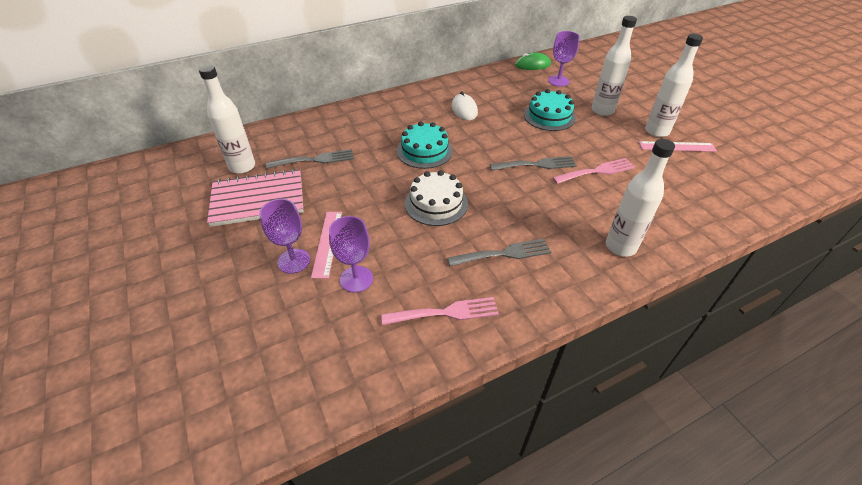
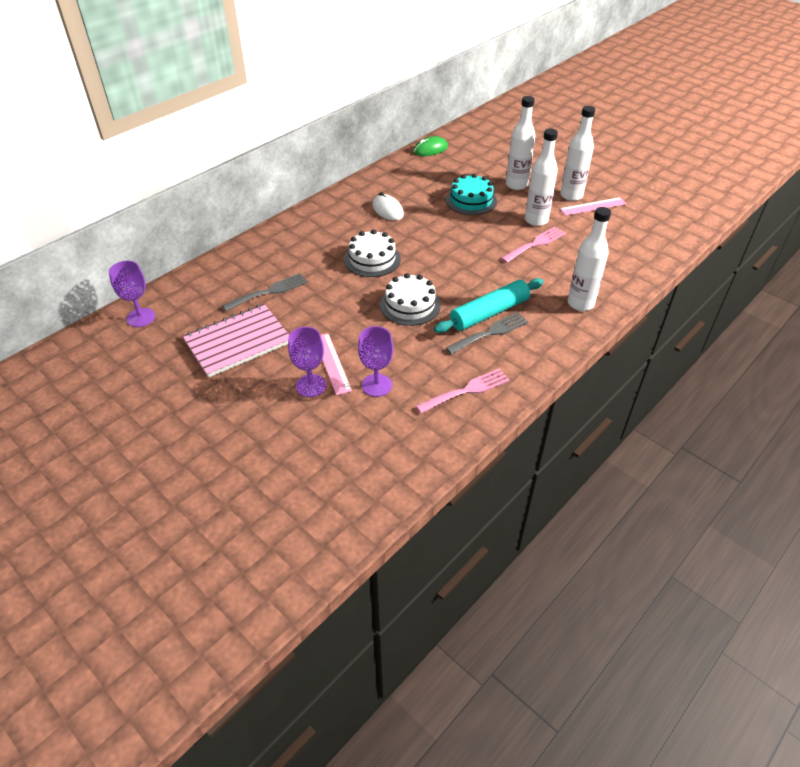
camera: 20 degrees left, 0 degrees up
(242, 167) = (198, 315): white bottle -> white bottle (536, 220)
(424, 151) = (372, 259): turquoise cake -> white cake
(513, 232) = (489, 313): none -> turquoise rolling pin
(537, 164) = (481, 249): grey fork -> none
(558, 81) = (463, 162): purple goblet -> purple goblet (141, 317)

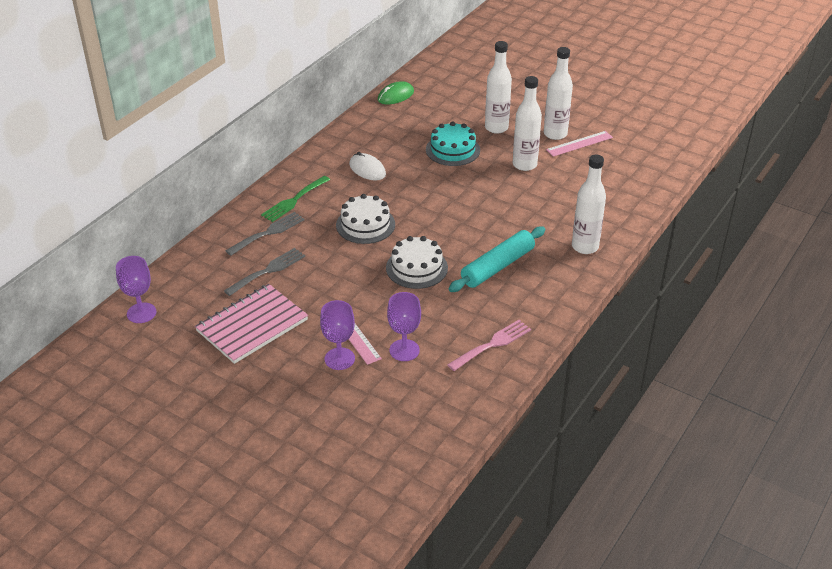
camera: 10 degrees left, 5 degrees down
(313, 230) = (294, 200): none -> green fork
(490, 332) = (503, 286): grey fork -> grey fork (268, 233)
(535, 244) = (528, 190): pink fork -> none

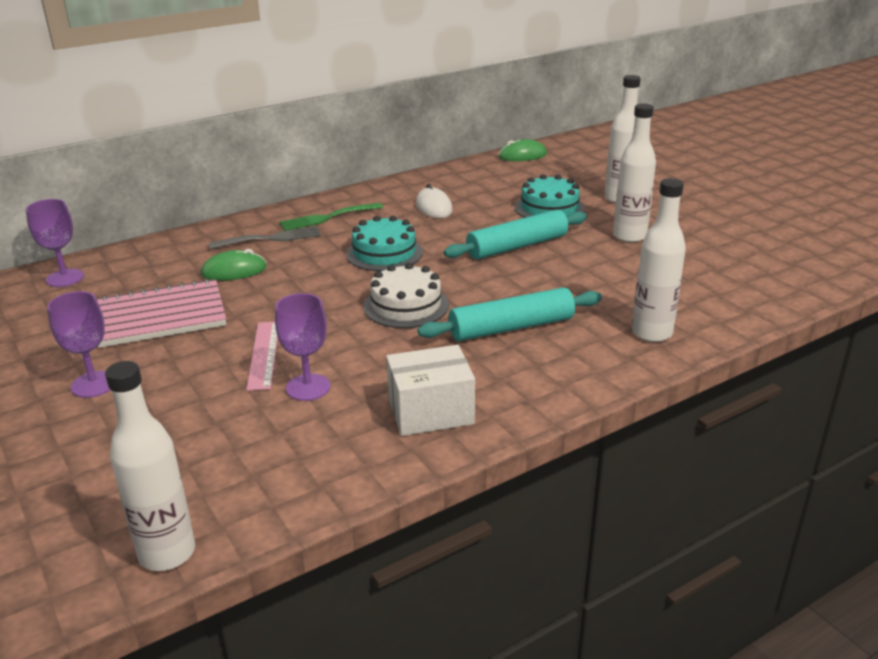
camera: 25 degrees right, 10 degrees down
(268, 271) = (234, 271): grey fork -> green mouse
(339, 359) = (220, 375): purple goblet -> purple goblet (94, 384)
(365, 224) = (384, 253): white cake -> turquoise cake
(454, 194) = (517, 246): none -> turquoise rolling pin
(492, 344) = (430, 412): pink fork -> white box
(555, 134) = (692, 216): white bottle -> white bottle (167, 553)
(579, 143) = (719, 230): pink ruler -> none

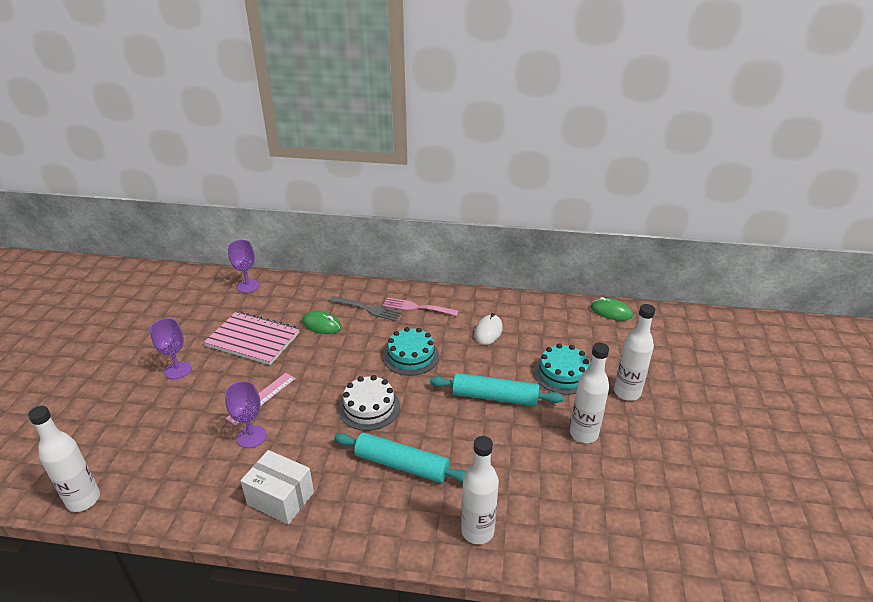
camera: 40 degrees right, 5 degrees up
(327, 218) = (417, 307): green fork -> pink fork

